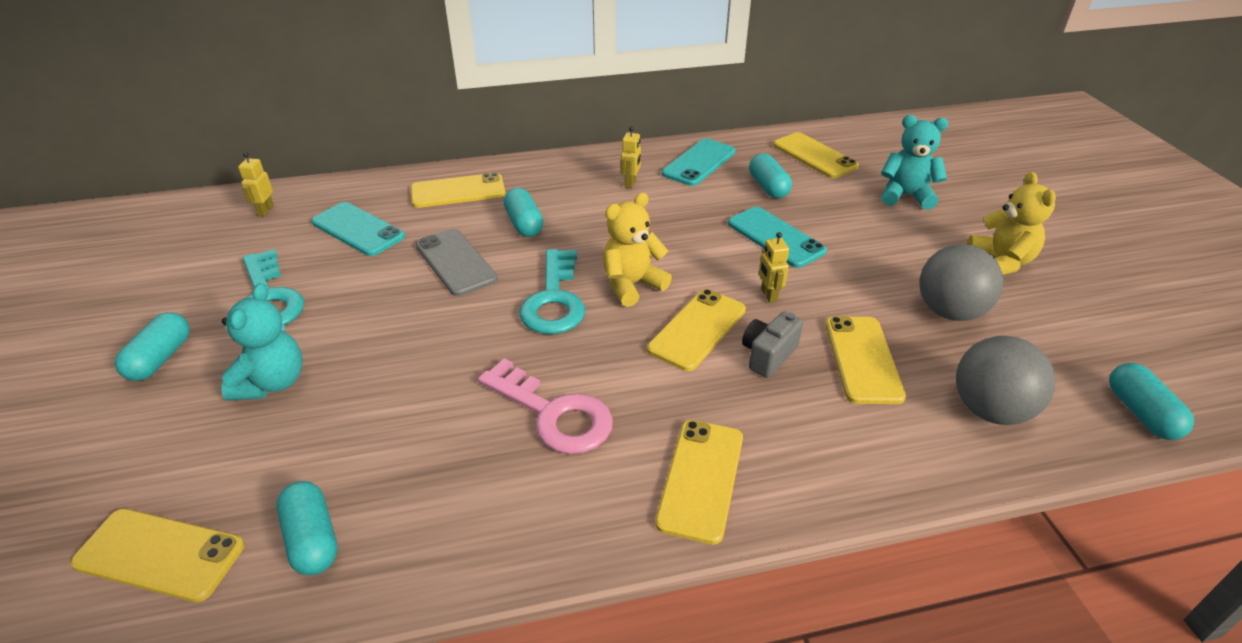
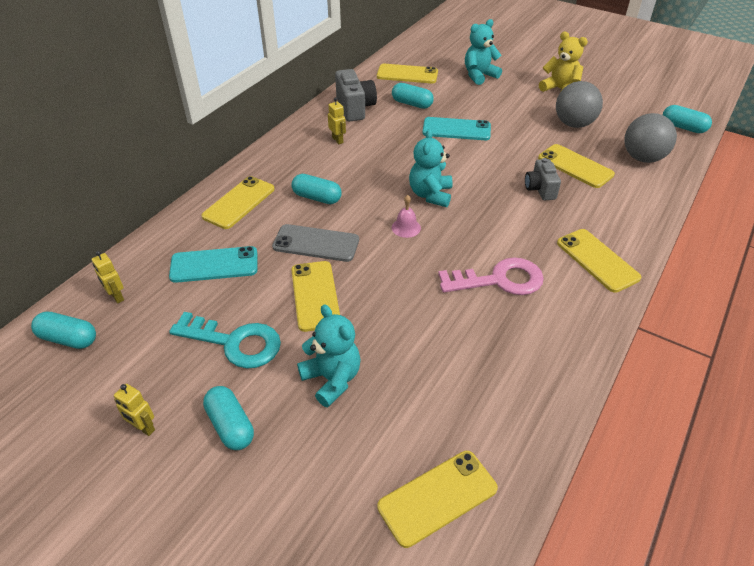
camera: 45 degrees left, 5 degrees up
(312, 539) = (495, 421): turquoise capsule -> turquoise capsule (68, 339)
(554, 300) = (406, 227): turquoise key -> pink bell
(632, 285) = (430, 195): yellow teddy bear -> turquoise teddy bear
(697, 329) = (494, 197): yellow phone -> yellow phone (315, 295)
(699, 163) = (355, 108): turquoise phone -> grey camera
(768, 295) = (497, 161): yellow robot -> yellow robot (143, 428)

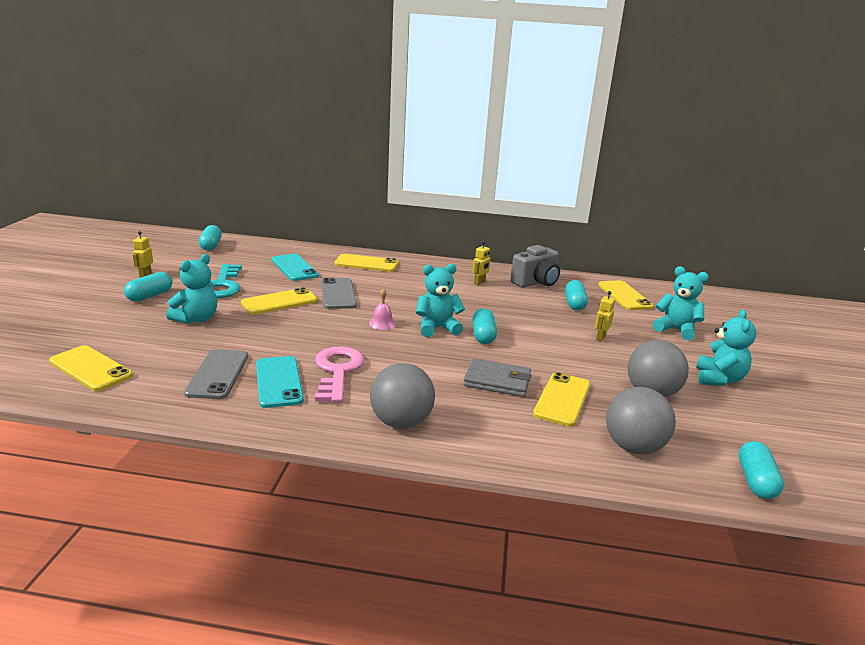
camera: 65 degrees right, 20 degrees down
(116, 296) = (251, 249): yellow robot -> yellow robot (600, 338)
(317, 198) = (394, 286): turquoise capsule -> turquoise capsule (483, 335)
(456, 129) = (556, 328): turquoise phone -> turquoise phone (278, 382)
(483, 373) = (218, 374): none -> grey phone
(499, 280) = (338, 371): pink key -> pink key turned 150 degrees counterclockwise
(540, 189) = (497, 381): grey camera -> grey wallet
(560, 89) = (719, 379): yellow teddy bear -> turquoise teddy bear
(597, 260) = (401, 422): yellow phone -> grey ball

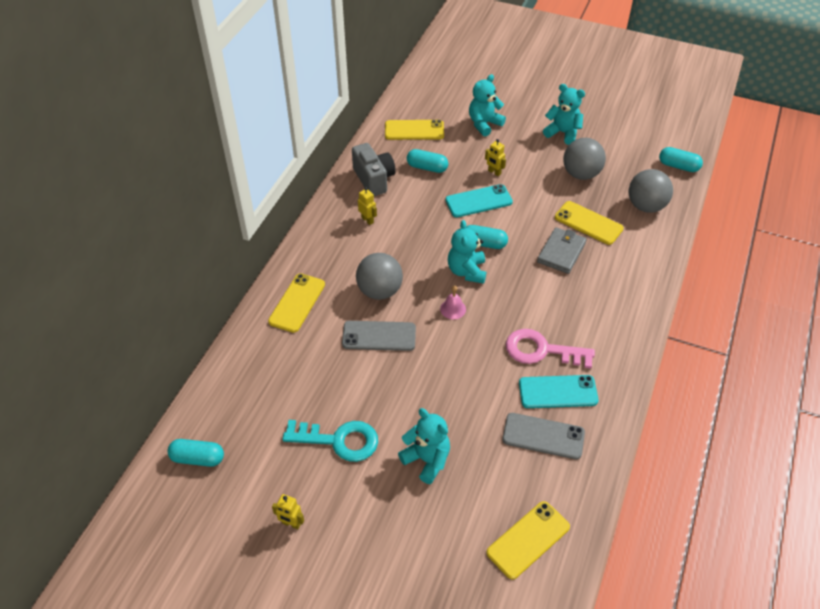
camera: 75 degrees left, 25 degrees up
(150, 296) = (359, 510): turquoise capsule -> none
(279, 302) = (392, 387): yellow phone -> none
(294, 268) = (296, 370): turquoise phone -> turquoise phone (478, 201)
(401, 422) = (618, 319): grey ball -> grey ball (379, 291)

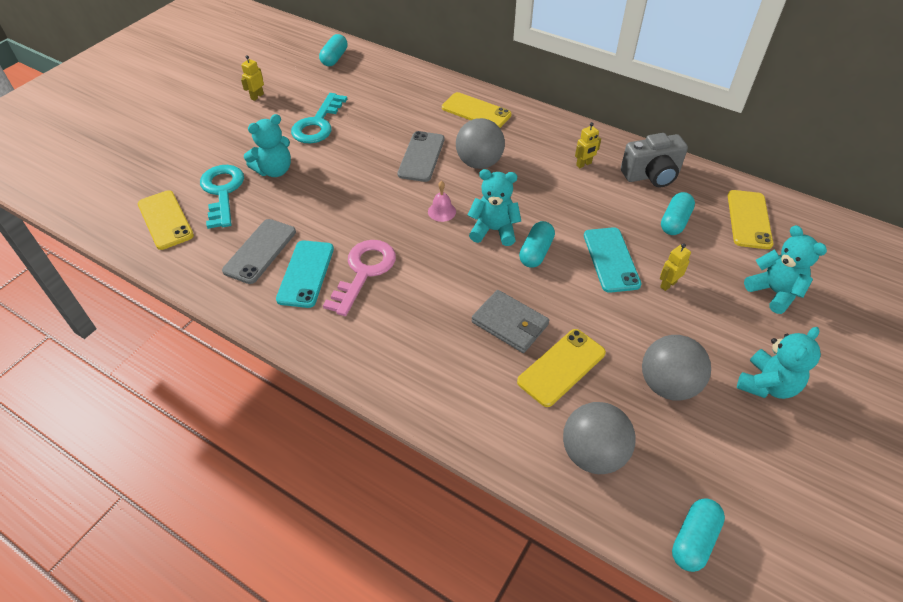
camera: 100 degrees right, 0 degrees up
(472, 499) = (222, 192): none -> turquoise key

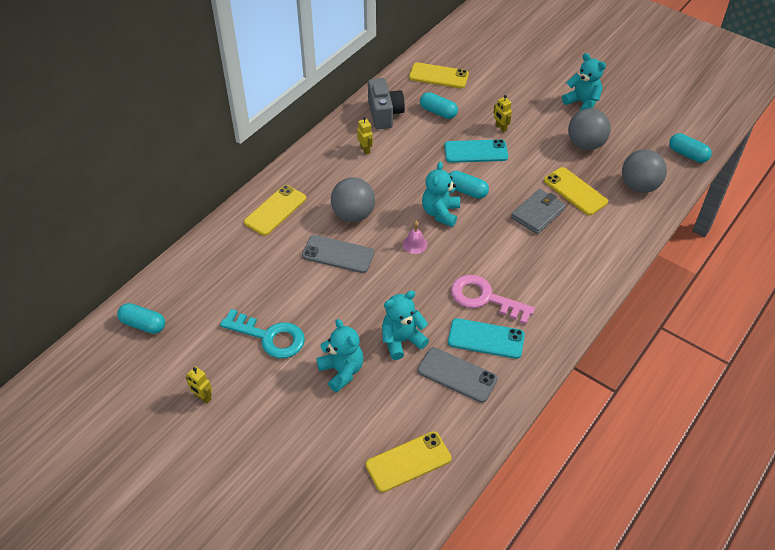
camera: 85 degrees left, 0 degrees up
(222, 192) = (370, 414): turquoise key -> none
(774, 292) = (508, 81): turquoise teddy bear -> turquoise teddy bear (402, 340)

